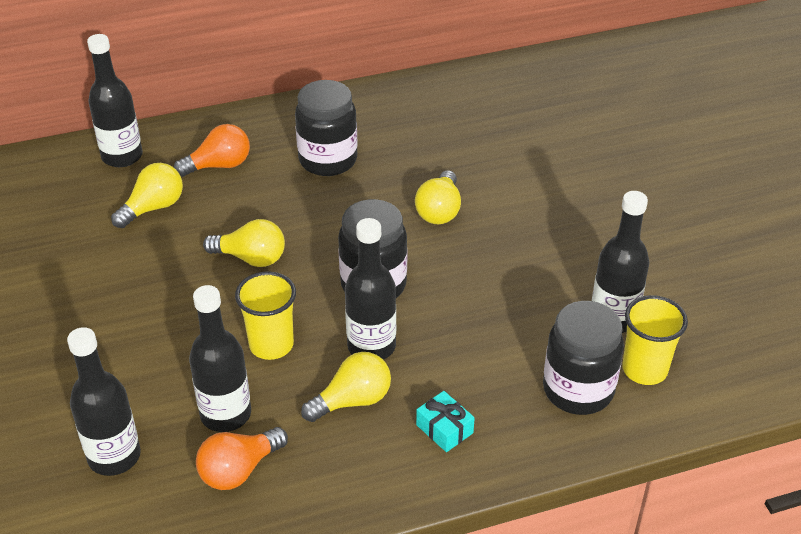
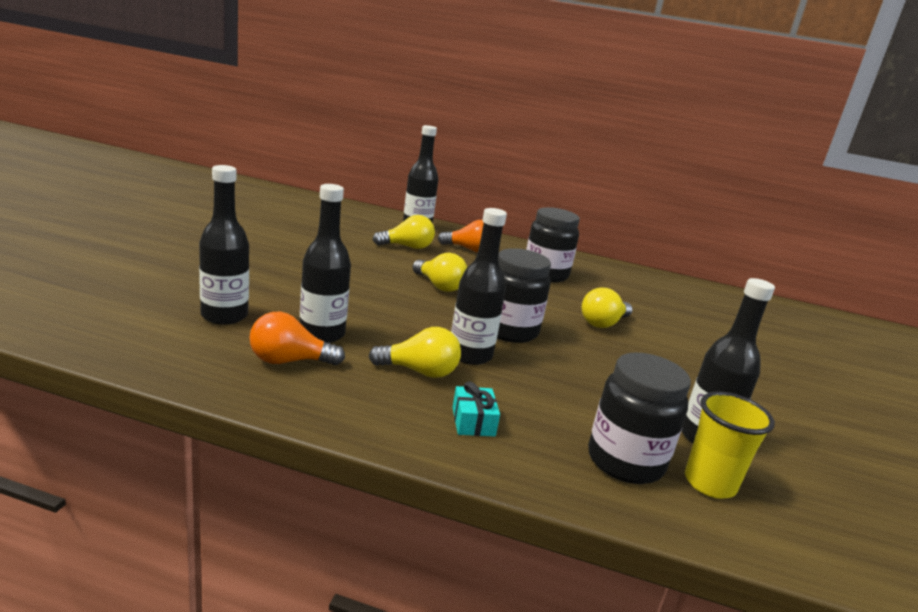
camera: 30 degrees right, 20 degrees down
(271, 345) = (399, 322): yellow cup -> none

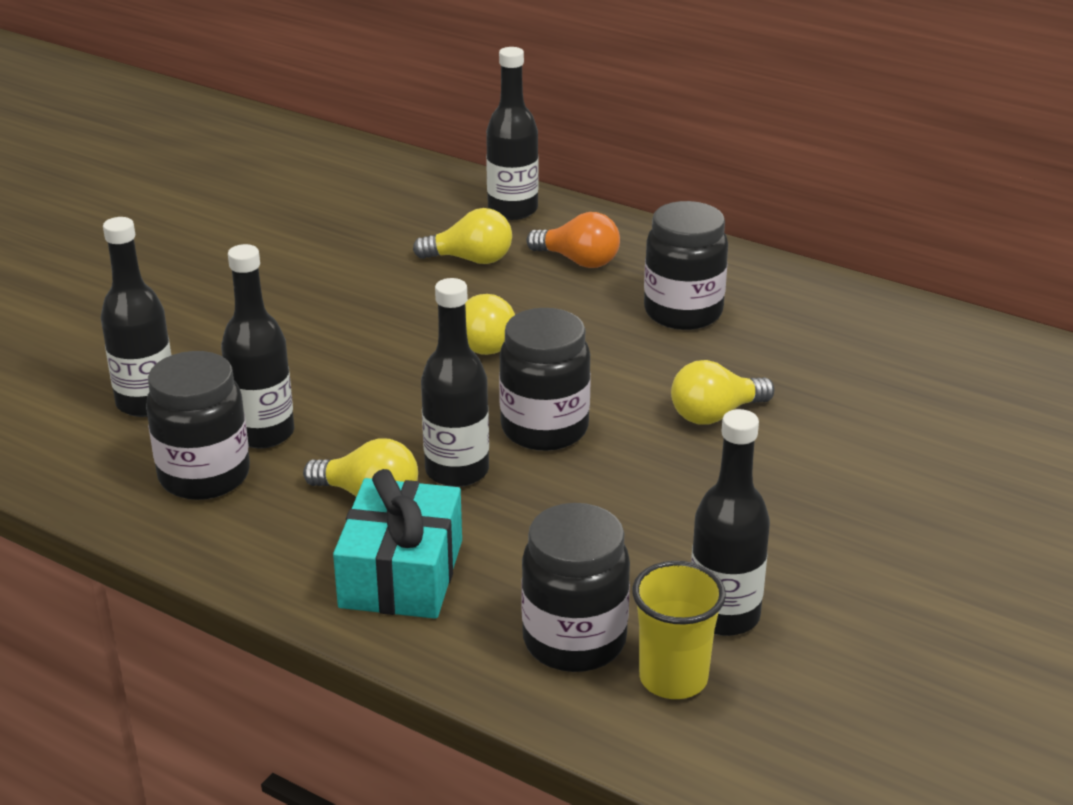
camera: 20 degrees right, 10 degrees up
(289, 361) = (204, 476): orange light bulb -> black jar
(473, 422) = (401, 574): turquoise gift -> turquoise gift, size x2.02

